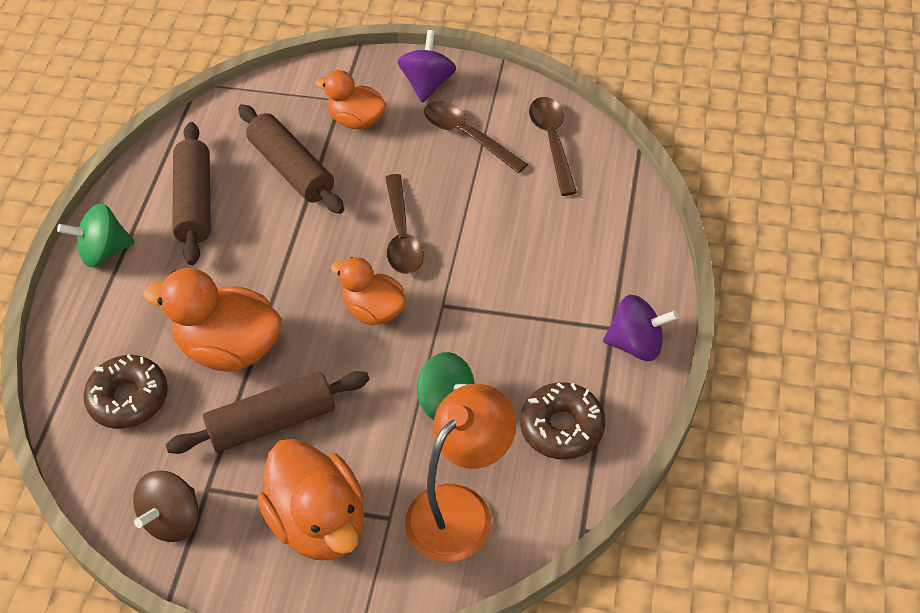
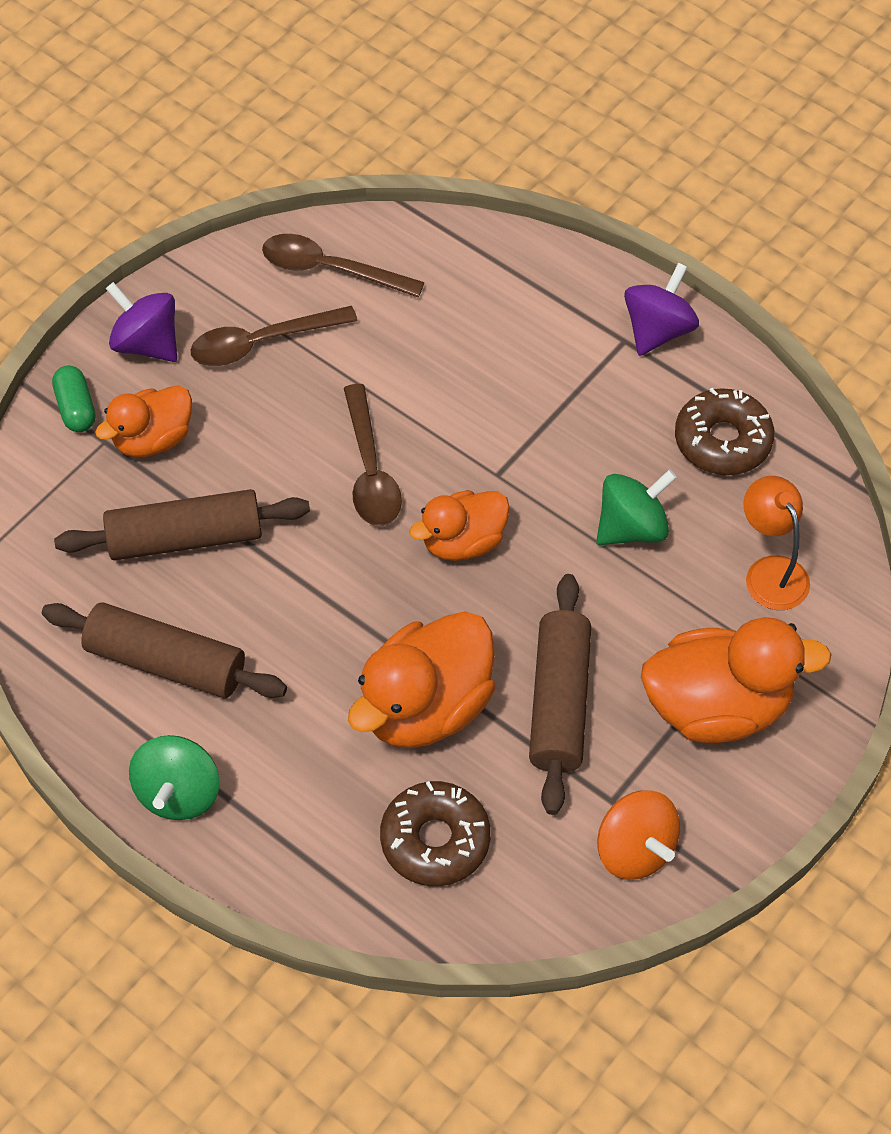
camera: 65 degrees left, 5 degrees up
(173, 520) = (635, 850): brown spinning top -> orange spinning top
(357, 76) = (76, 408): none -> green capsule
(402, 235) = (370, 470): brown spoon -> brown spoon turned 60 degrees clockwise
(460, 509) = (770, 571): orange lamp -> orange lamp, size x0.64

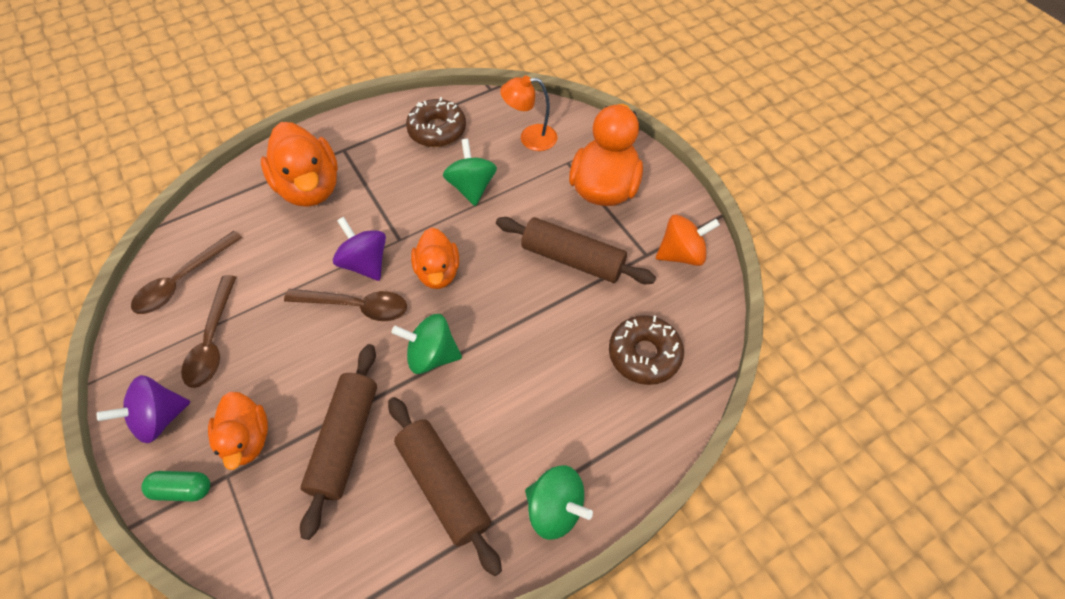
camera: 70 degrees left, 0 degrees up
(166, 662) = (443, 486): brown rolling pin -> brown rolling pin turned 75 degrees counterclockwise
(333, 583) = (431, 355): none -> green spinning top
(425, 707) = (547, 330): orange duck -> orange duck (310, 188)
(658, 330) = (347, 133): purple spinning top -> purple spinning top (365, 263)

